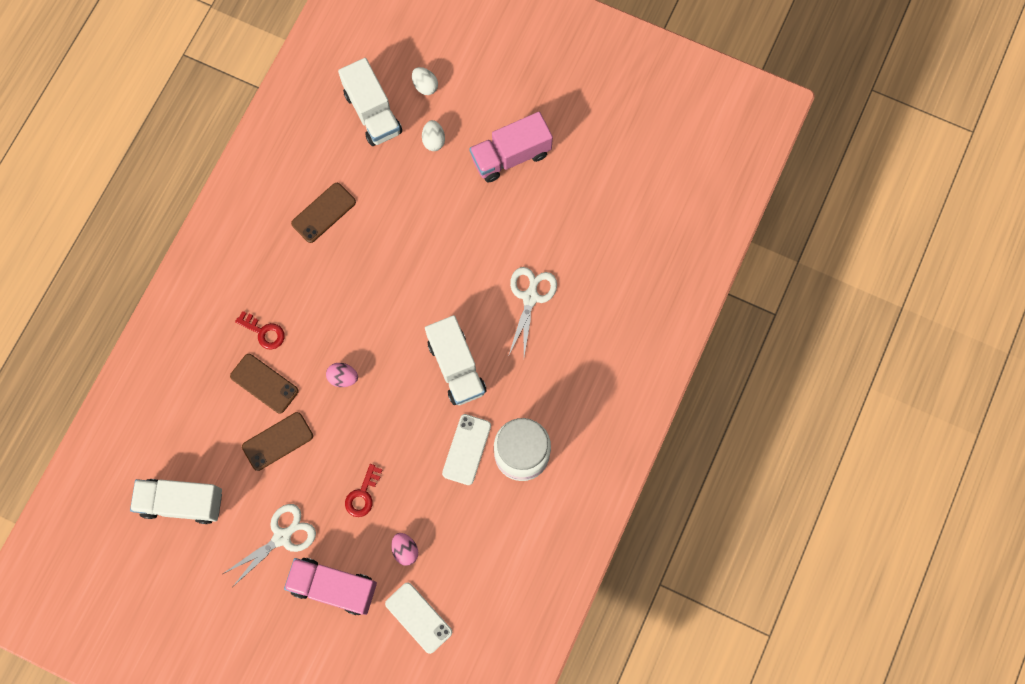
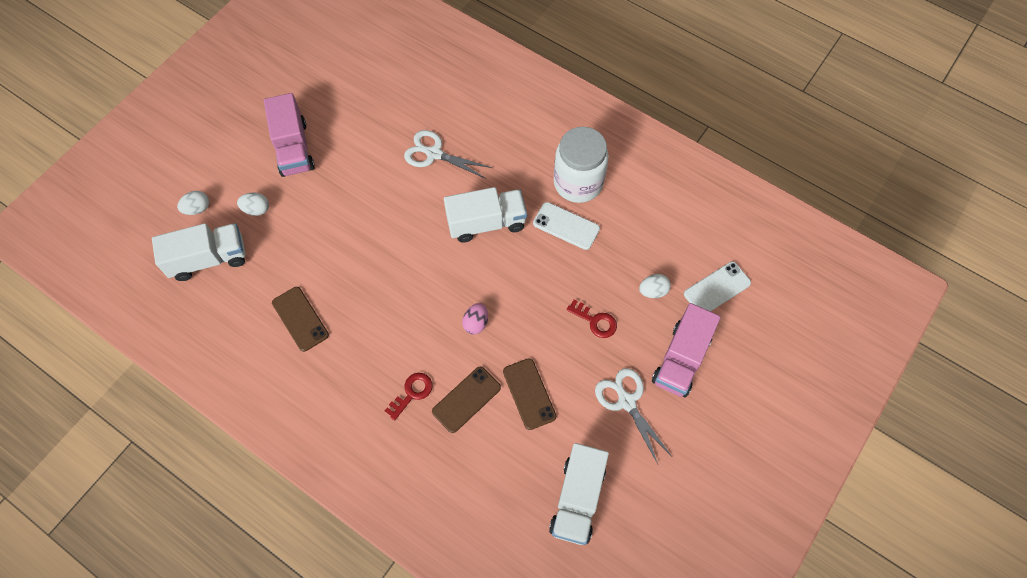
camera: 80 degrees left, 10 degrees down
(405, 550) = (653, 291): pink egg -> white egg

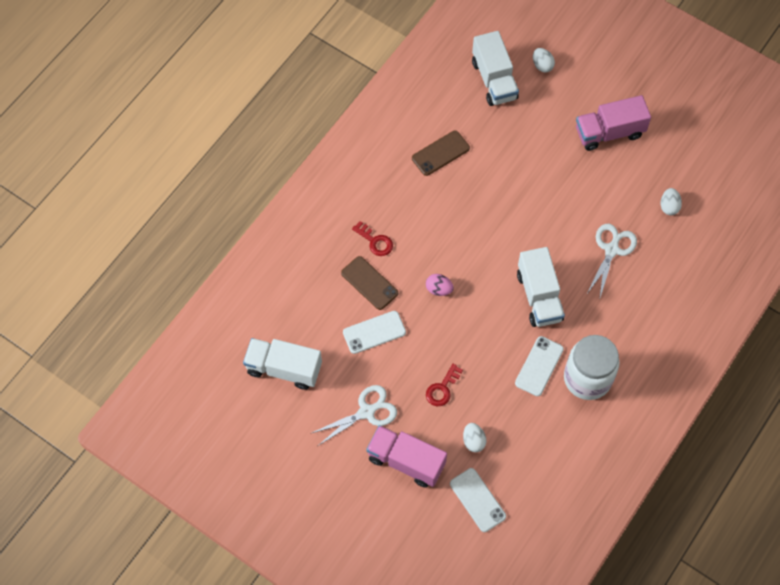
camera: 90 degrees right, 0 degrees up
(256, 209) = (544, 110): white egg -> white egg (669, 206)
(529, 394) = (374, 332): brown phone -> white phone

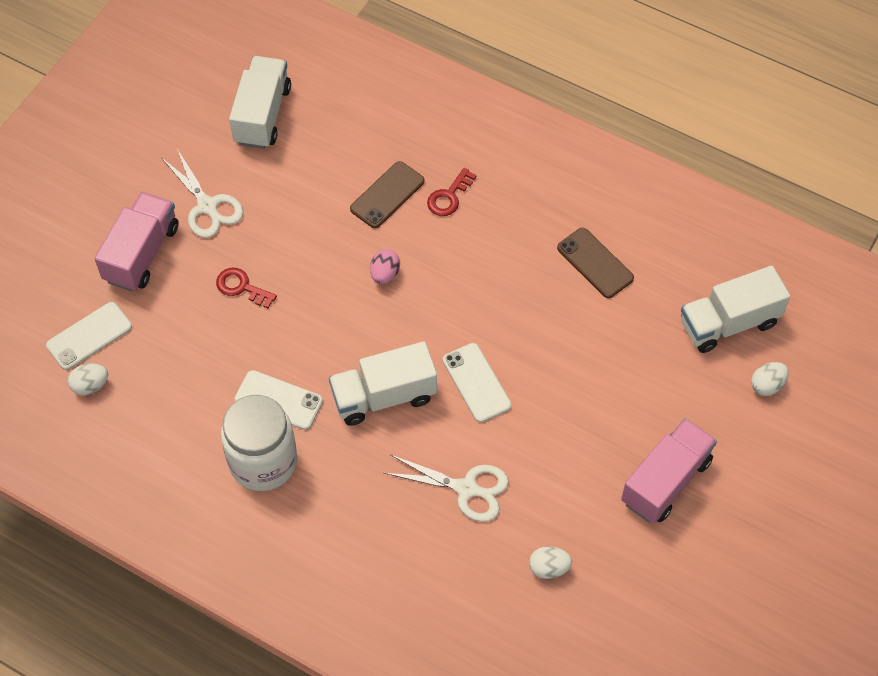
camera: 85 degrees right, 5 degrees down
(374, 332) = (317, 205): white phone -> white phone (476, 383)
(473, 441) = (169, 327): white egg -> white egg (90, 385)
(609, 132) = (665, 481): pink truck -> pink truck turned 60 degrees clockwise

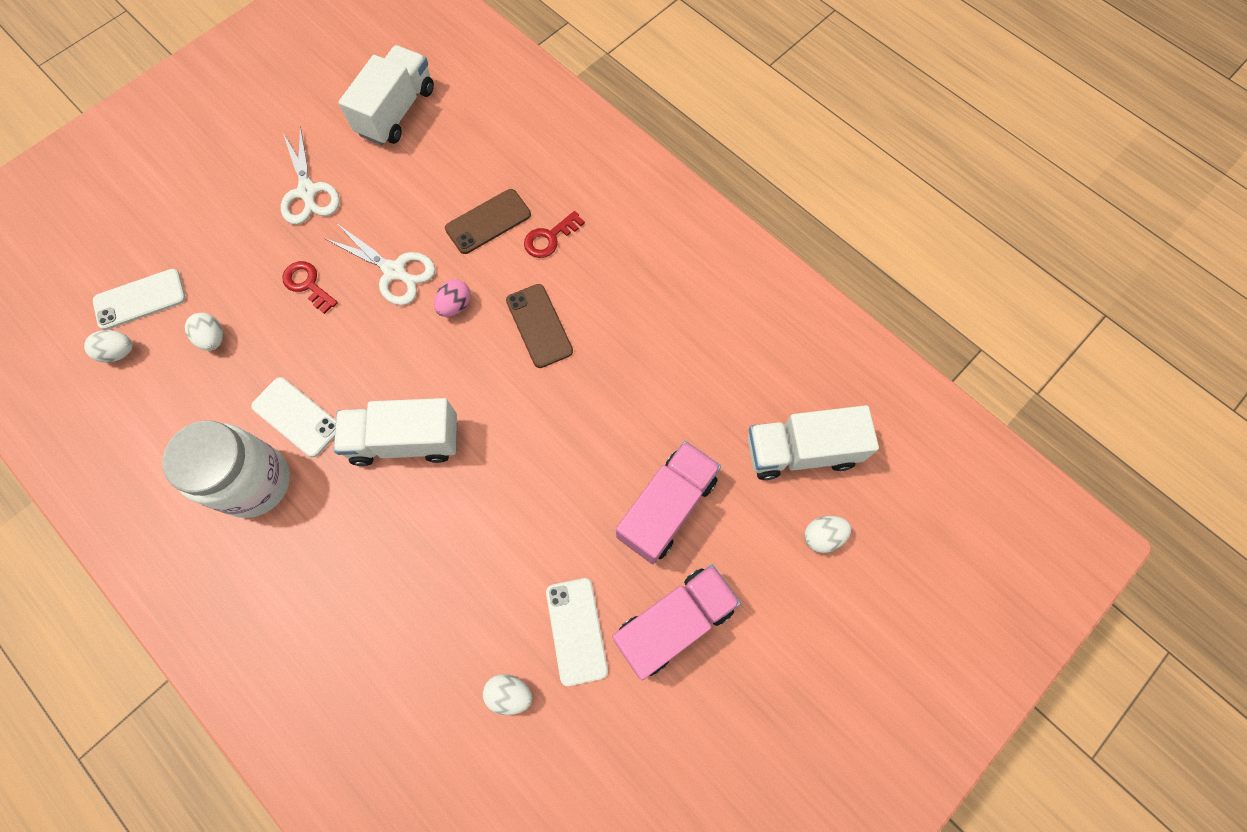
camera: 15 degrees right, 10 degrees up
(141, 253) = (225, 225): pink truck -> pink truck (666, 508)
(173, 353) = (213, 338): none -> white egg
(467, 489) = (454, 572): white scissors -> white scissors (395, 271)
(476, 383) = (507, 450): white phone -> white phone (576, 631)
(595, 263) = (677, 346): brown phone -> brown phone (539, 326)

